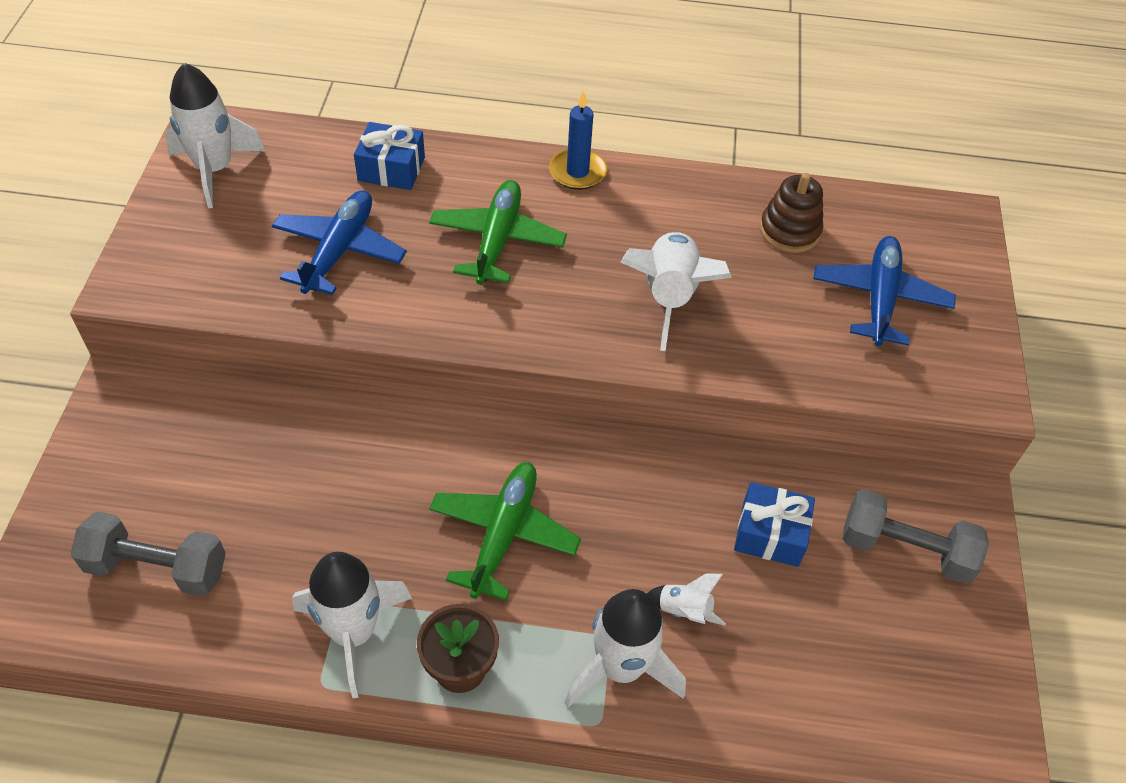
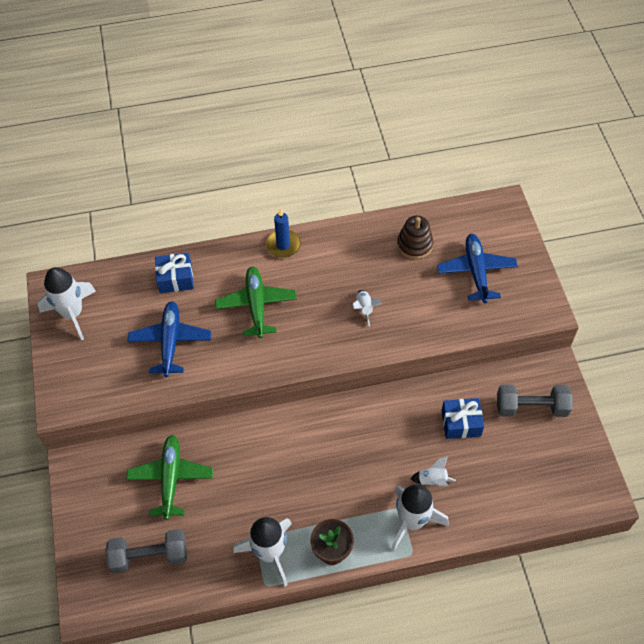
camera: 15 degrees left, 5 degrees up
(503, 534) = (324, 472): green plane -> green plane (171, 478)
(669, 297) = (364, 309): white rocket -> white rocket, size x0.49

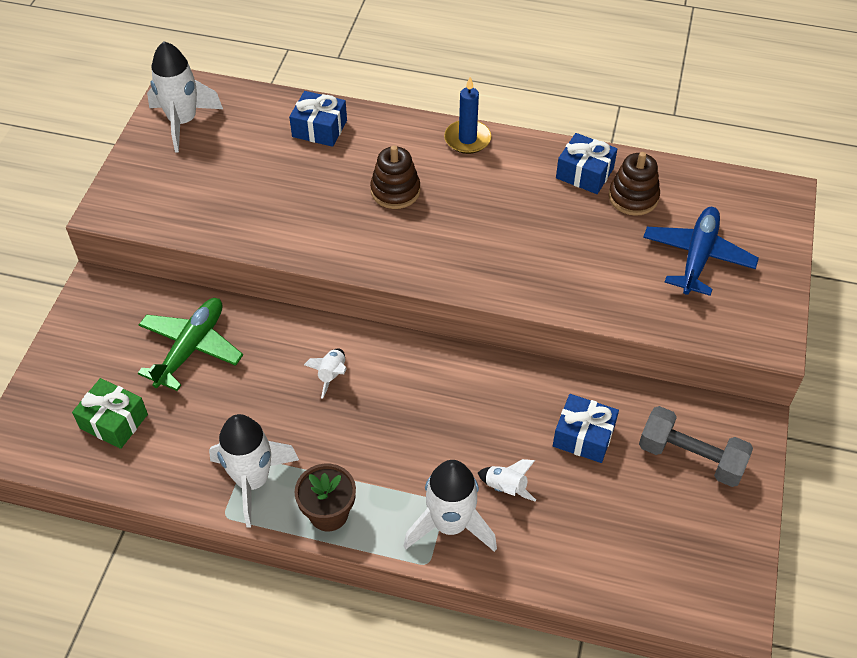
camera: 25 degrees right, 5 degrees down
(149, 556) = (114, 421): grey dumbbell -> green gift
(170, 342) = (271, 191): blue plane -> none
(256, 305) = (395, 191): green plane -> brown stacking toy
(364, 309) = (525, 244): white rocket -> white rocket (331, 375)
(374, 240) = (584, 173): none -> blue gift

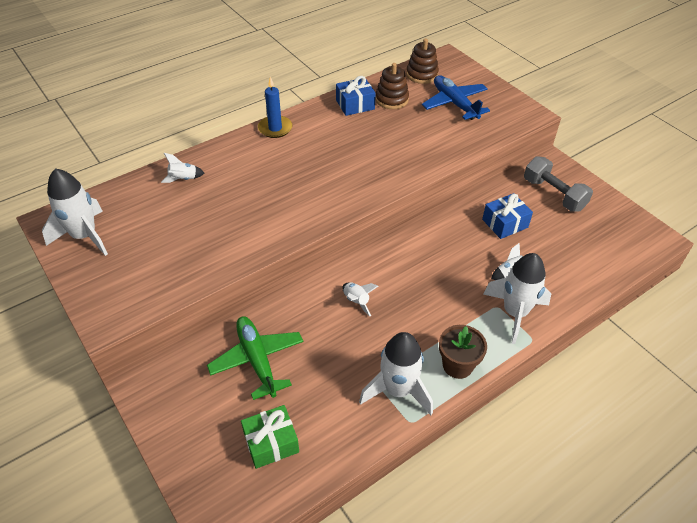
camera: 50 degrees left, 5 degrees down
(319, 128) = (183, 179): blue gift -> white rocket
(395, 191) = (275, 177): brown stacking toy -> brown stacking toy (422, 75)
(690, 457) = (553, 194): grey dumbbell -> grey dumbbell turned 75 degrees clockwise

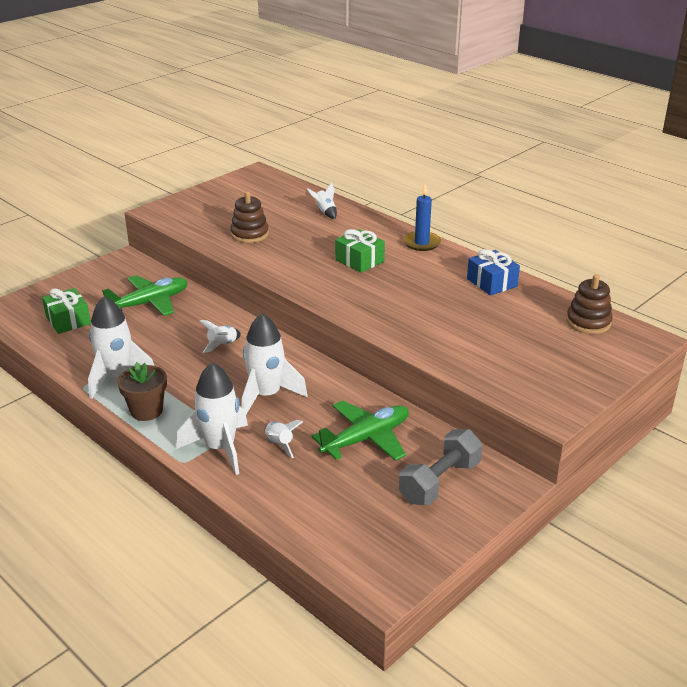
camera: 80 degrees right, 15 degrees down
(84, 236) = (243, 187): white rocket -> white rocket (266, 395)
(294, 169) = (359, 260): none -> green gift
(391, 99) = (517, 305): brown stacking toy -> brown stacking toy (249, 234)
(454, 103) = (537, 350): blue plane -> none
(505, 223) = (366, 439): blue gift -> green plane

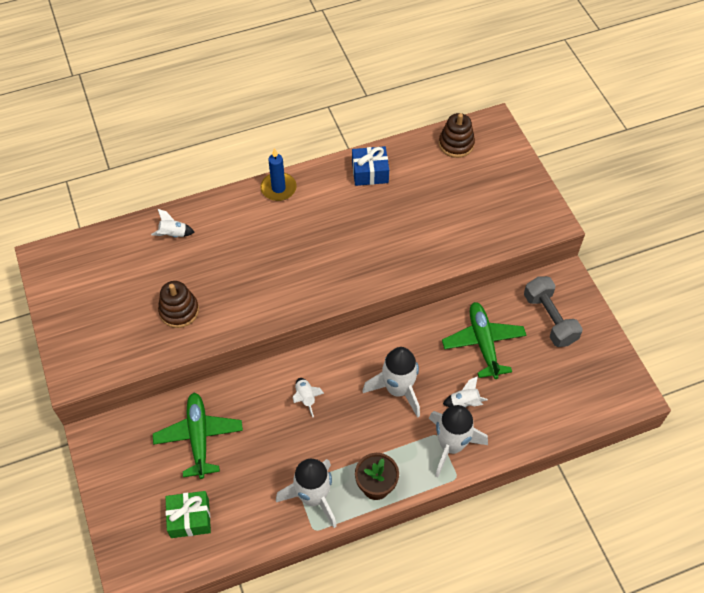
camera: 65 degrees left, 25 degrees up
(359, 260) = (282, 245): green gift -> none

